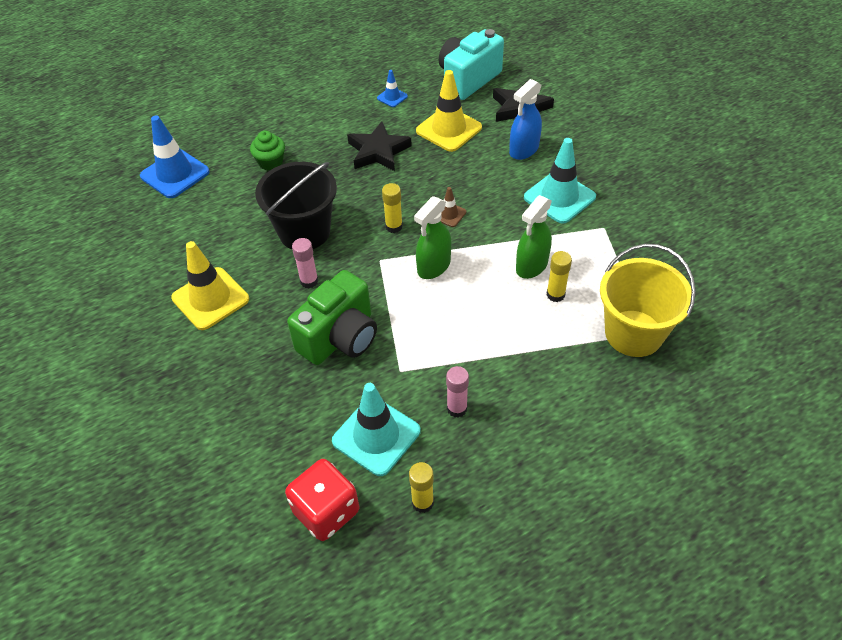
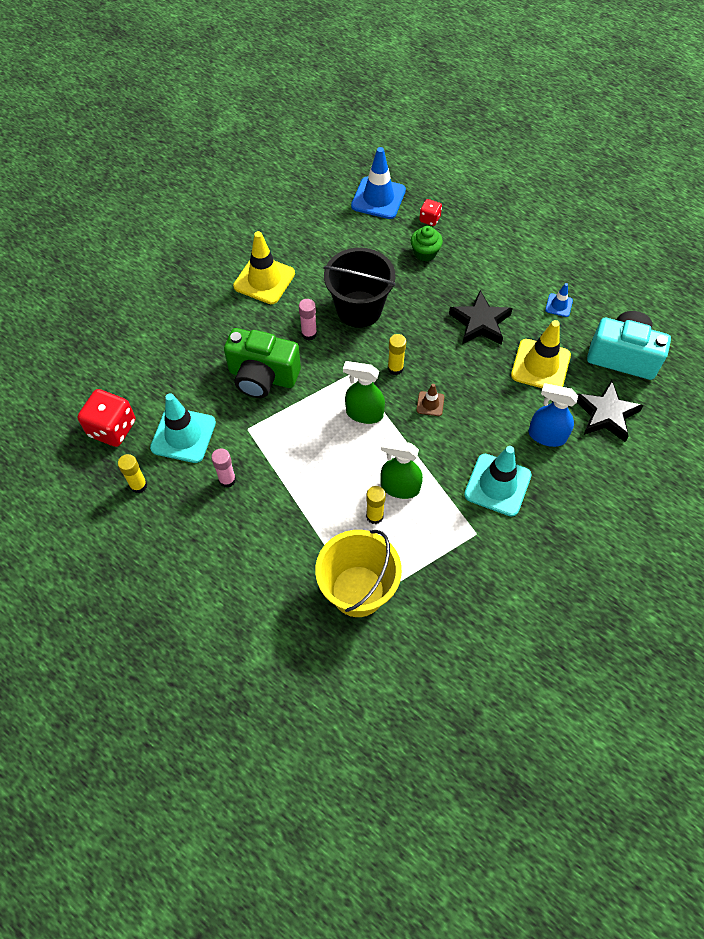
camera: 65 degrees right, 10 degrees up
(232, 146) = (429, 219): none -> red dice

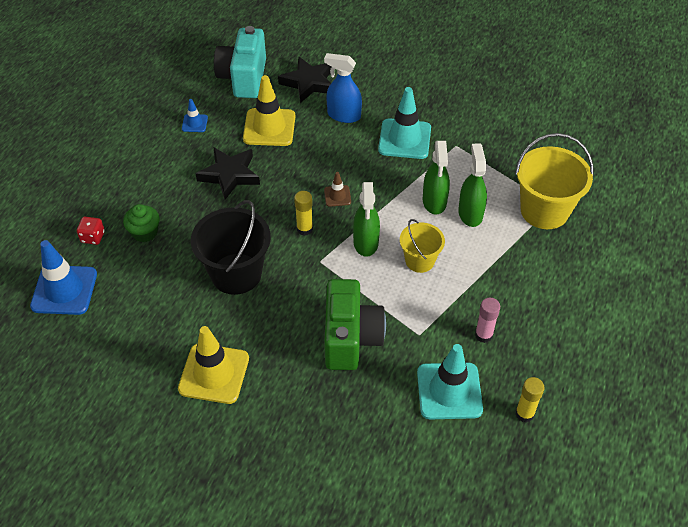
camera: 105 degrees left, 10 degrees down
(112, 428) = (468, 466): red dice -> none
(309, 334) = (281, 310): pink glue stick -> none
(328, 452) = (420, 260): none -> yellow bucket
(374, 516) = (470, 213): yellow glue stick -> green spray bottle
(546, 436) = (343, 115): blue spray bottle -> blue spray bottle turned 105 degrees clockwise

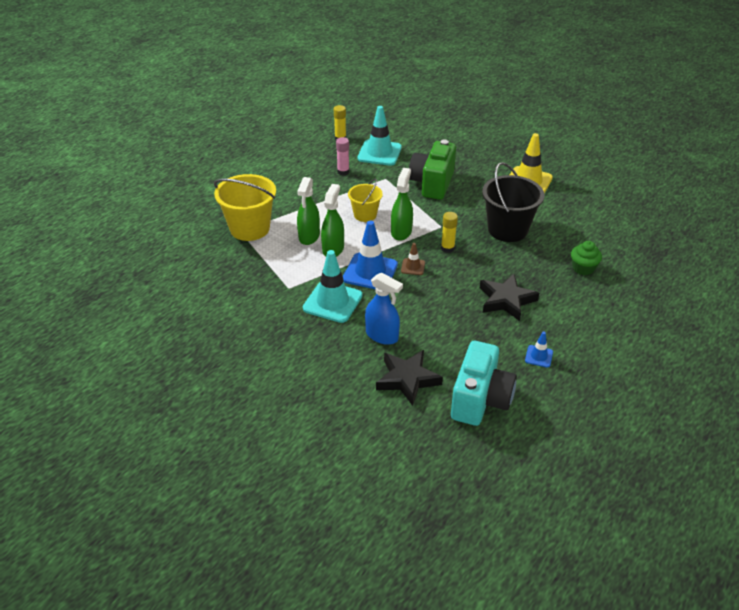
camera: 165 degrees left, 10 degrees down
(64, 290) = (643, 241): blue traffic cone -> blue traffic cone (370, 272)
(93, 237) = (628, 272): red dice -> none
(269, 127) = (461, 337): yellow traffic cone -> none

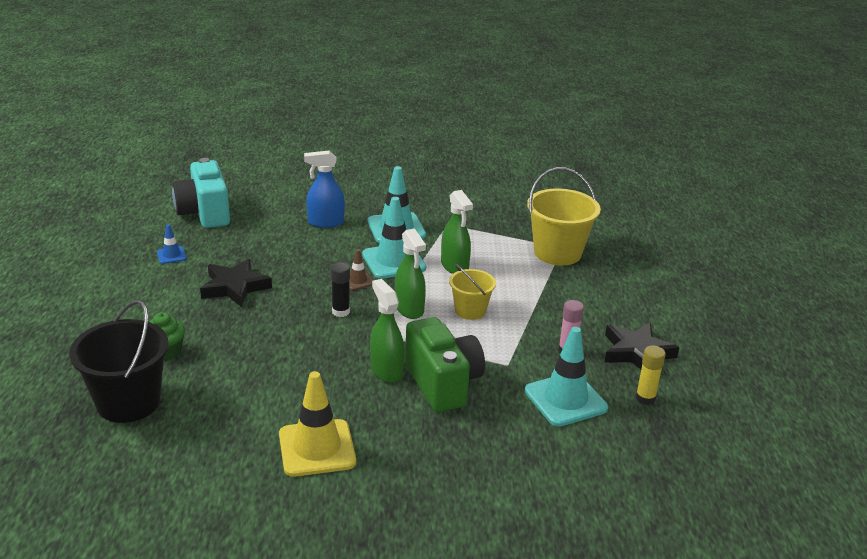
camera: 140 degrees right, 10 degrees down
(309, 236) = (493, 268): green spray bottle -> green spray bottle (386, 370)
(370, 272) = (393, 261): blue traffic cone -> turquoise traffic cone
(407, 379) = (275, 206): black star -> black star (636, 352)
(447, 248) = (341, 312): yellow glue stick -> black glue stick
(507, 229) = (290, 361): black bucket -> black bucket (128, 402)

